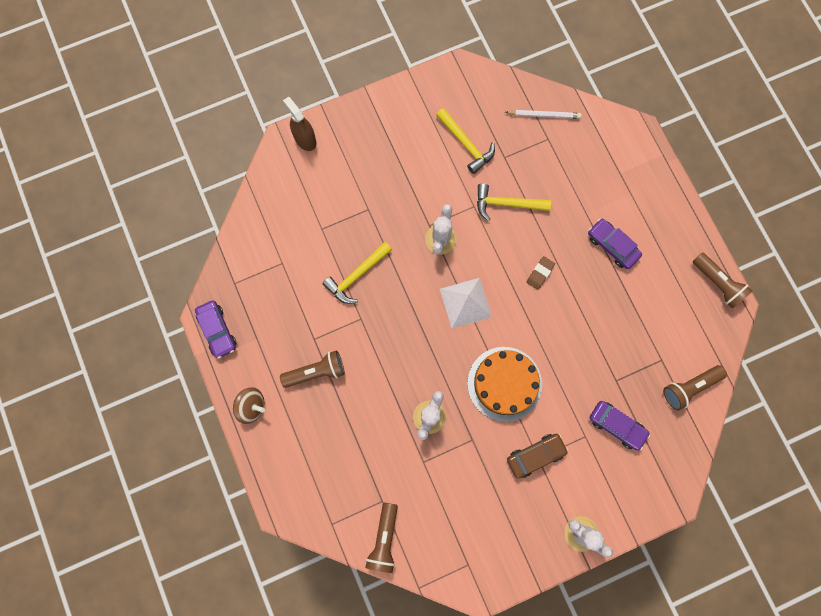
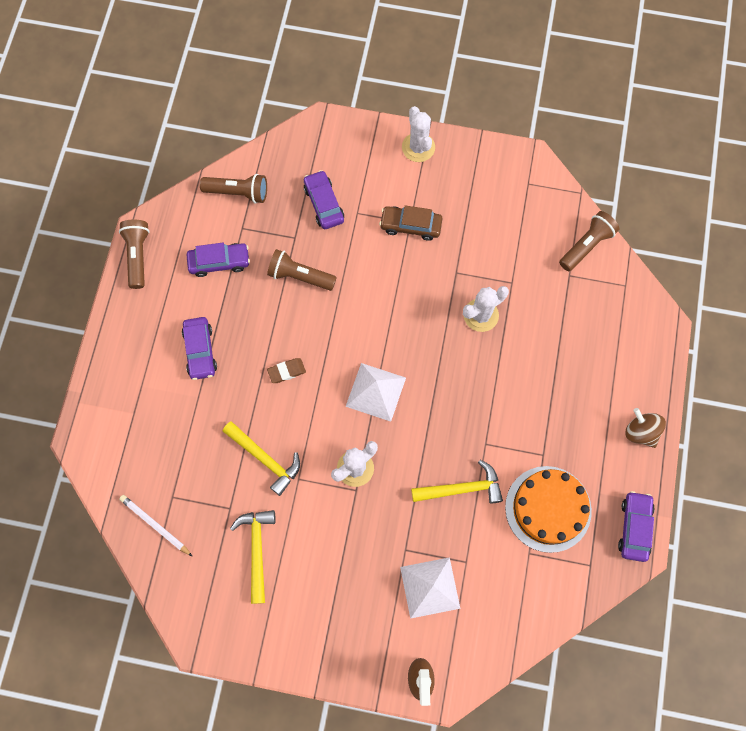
camera: 145 degrees left, 5 degrees down
(316, 372) = (559, 422): brown flashlight -> brown flashlight (300, 276)
(335, 197) = (430, 587): none -> white pyramid
(504, 383) = (393, 298): orange cake -> orange cake (548, 508)
(655, 321) = (219, 262): none -> purple car

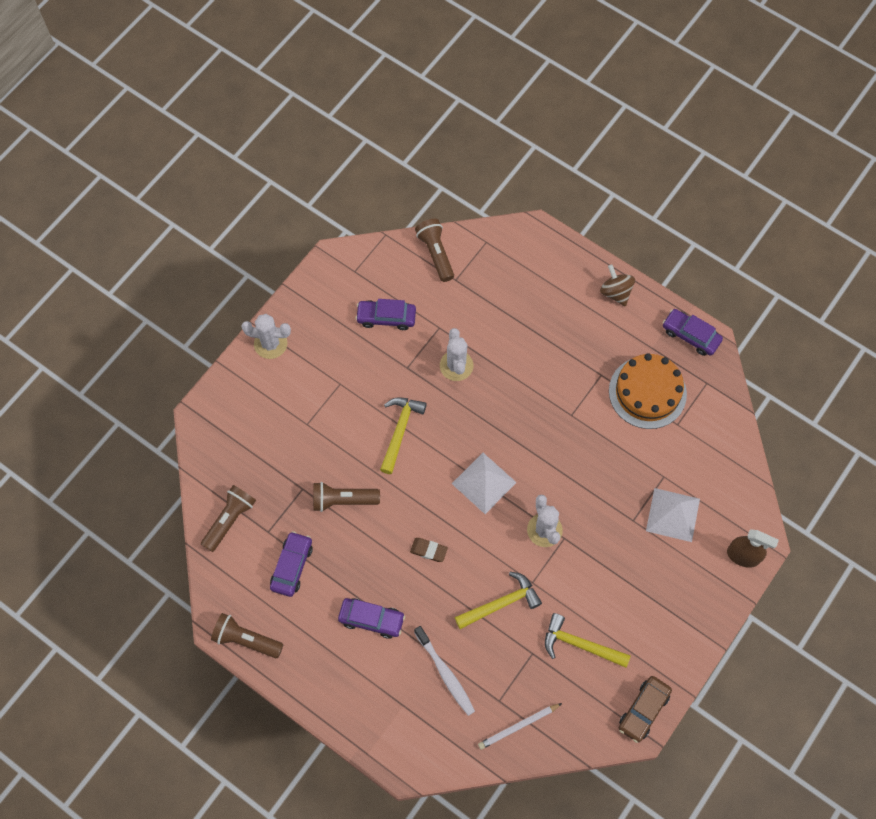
camera: 65 degrees left, 5 degrees down
(177, 437) = (445, 674): none -> white toothbrush
(286, 371) = (428, 550): brown eraser -> brown eraser turned 75 degrees counterclockwise
(300, 276) = (343, 500): brown flashlight -> brown flashlight turned 45 degrees clockwise
(324, 204) = (282, 449): purple car -> purple car (386, 317)
(410, 226) = (343, 384): brown car -> brown car (643, 710)
(462, 488) = (601, 451): yellow hammer -> yellow hammer (400, 430)
(640, 432) = (615, 292): brown spinning top -> brown spinning top turned 75 degrees clockwise

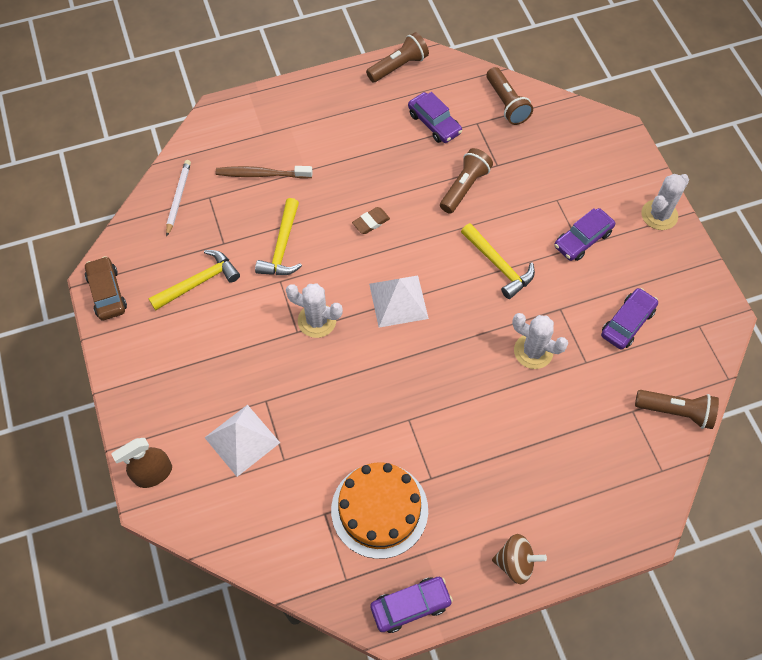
camera: 125 degrees right, 5 degrees down
(371, 619) = (346, 151): purple car -> purple car (582, 239)
(445, 674) = (261, 174): white toothbrush -> brown toothbrush

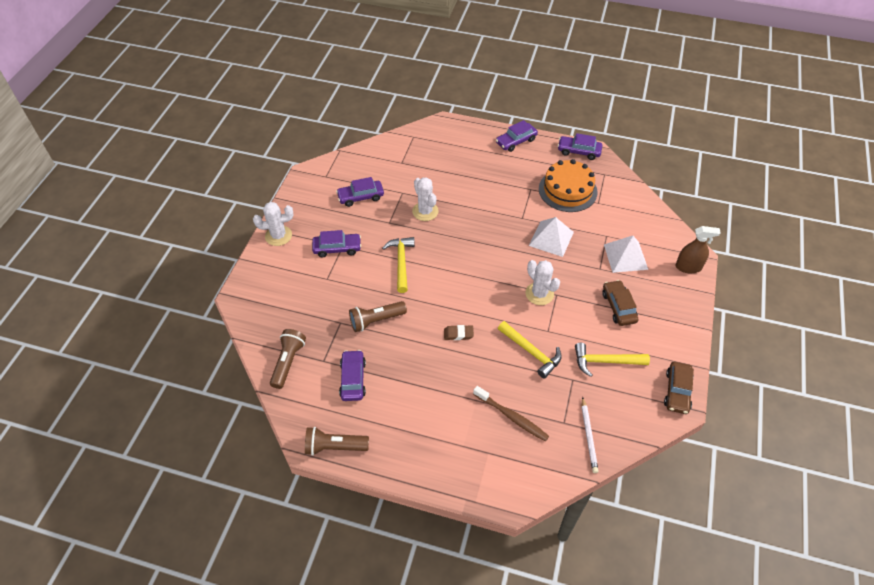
camera: 145 degrees left, 10 degrees down
(178, 198) = (588, 436): white pencil -> white pencil turned 45 degrees counterclockwise
(216, 358) = (618, 307): none -> brown car
(282, 247) = (531, 352): yellow hammer -> yellow hammer turned 90 degrees clockwise
(398, 301) = (479, 277): white pyramid -> white pyramid (551, 238)
(515, 563) = (516, 141): brown spinning top -> purple car
(676, 412) = (380, 151): brown flashlight -> none

